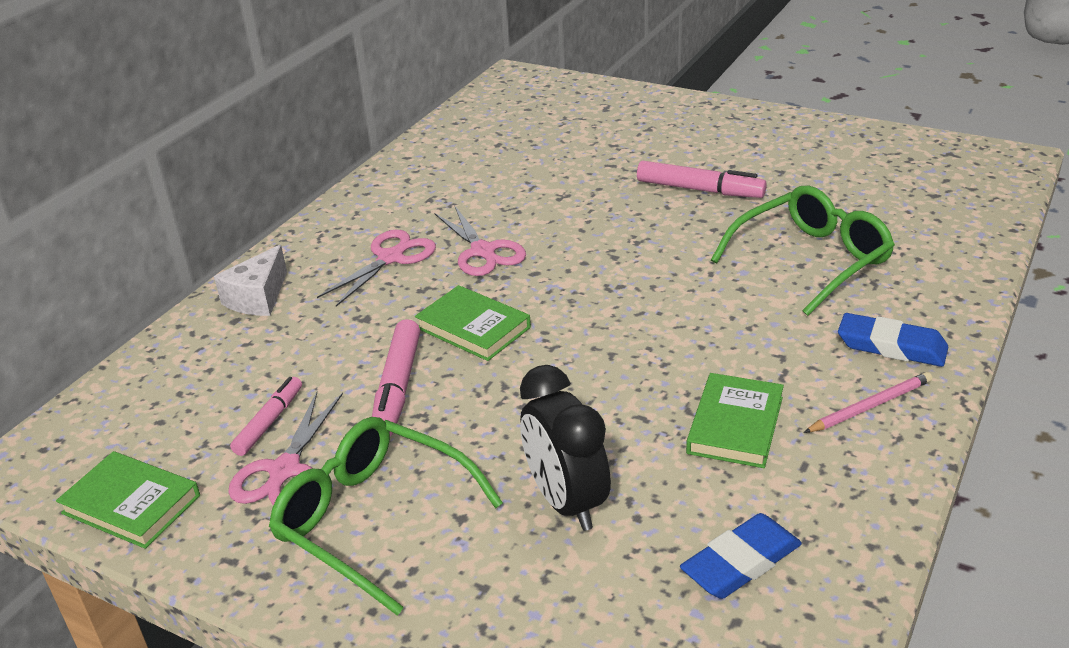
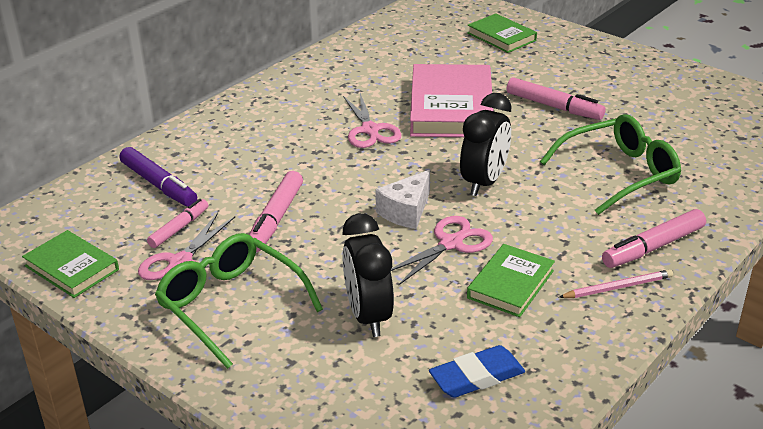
camera: 10 degrees right, 0 degrees up
(224, 366) = (159, 184): none -> purple marker
(258, 298) = (196, 140): white cheese -> white cheese (406, 211)
(390, 258) = (300, 125): pink scissors -> pink scissors (451, 244)
(473, 328) = (344, 185): green book -> green book (501, 37)
(575, 208) = (451, 107): none -> pink book
(651, 297) = (484, 182): none -> black clock
(891, 346) = (653, 247): blue eraser -> pink marker

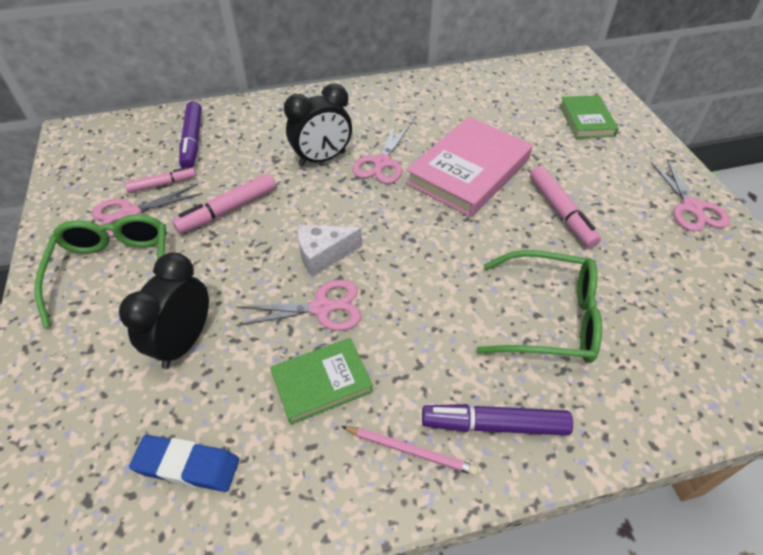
camera: 35 degrees right, 15 degrees up
(72, 268) = (70, 182): green book -> none
(484, 182) = (415, 260): black clock -> black clock (322, 159)
(639, 68) = (691, 208): none -> pink scissors
(653, 247) = (494, 425): pink marker -> purple marker

